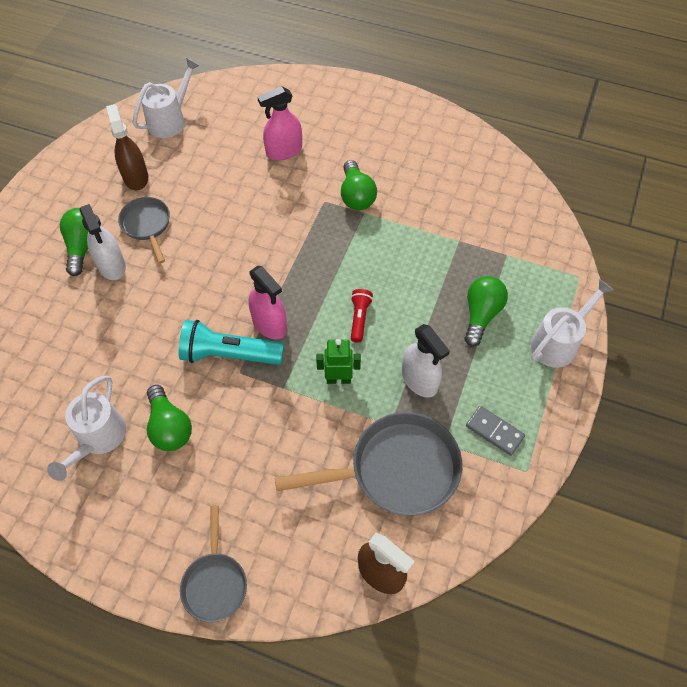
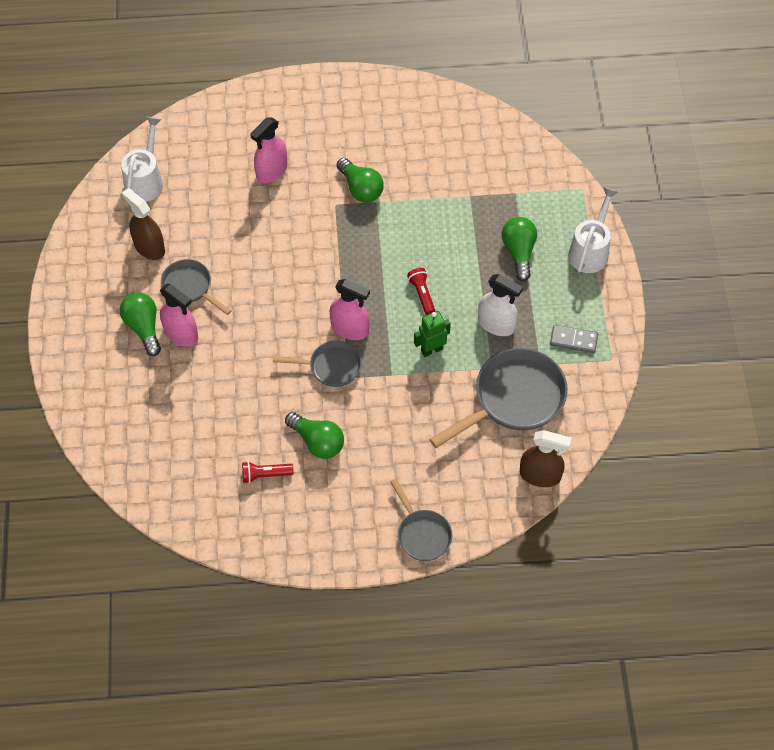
camera: 25 degrees left, 0 degrees up
(98, 439) = (265, 475): white watering can -> red flashlight
(111, 265) = (181, 334): white spray bottle -> pink spray bottle
(229, 354) = (331, 367): turquoise flashlight -> grey pan

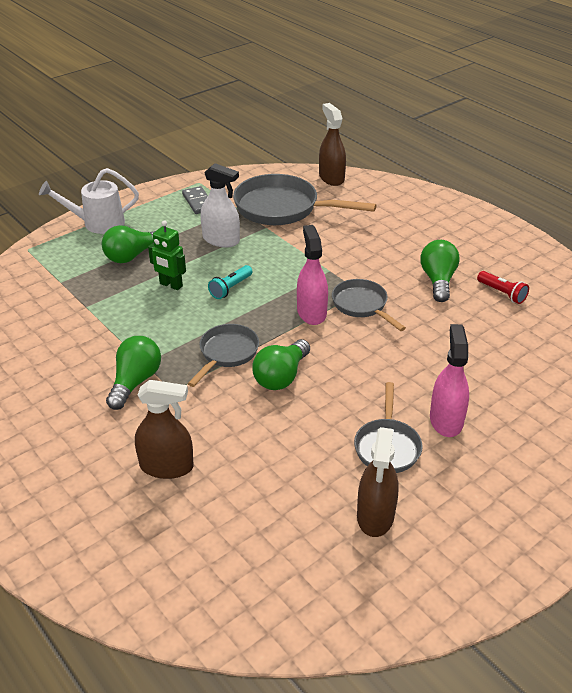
camera: 125 degrees left, 20 degrees down
(143, 327) = (474, 454): green light bulb -> green light bulb (281, 376)
(146, 180) = (282, 587): white watering can -> none
(271, 171) = (167, 466): pink spray bottle -> brown spray bottle
(422, 294) = (230, 288): red flashlight -> turquoise flashlight
(422, 534) = (440, 205): grey pan -> grey pan (226, 353)
(431, 350) = (282, 261): green robot -> green robot (171, 285)
(496, 324) = (221, 240): white spray bottle -> white spray bottle turned 120 degrees clockwise

